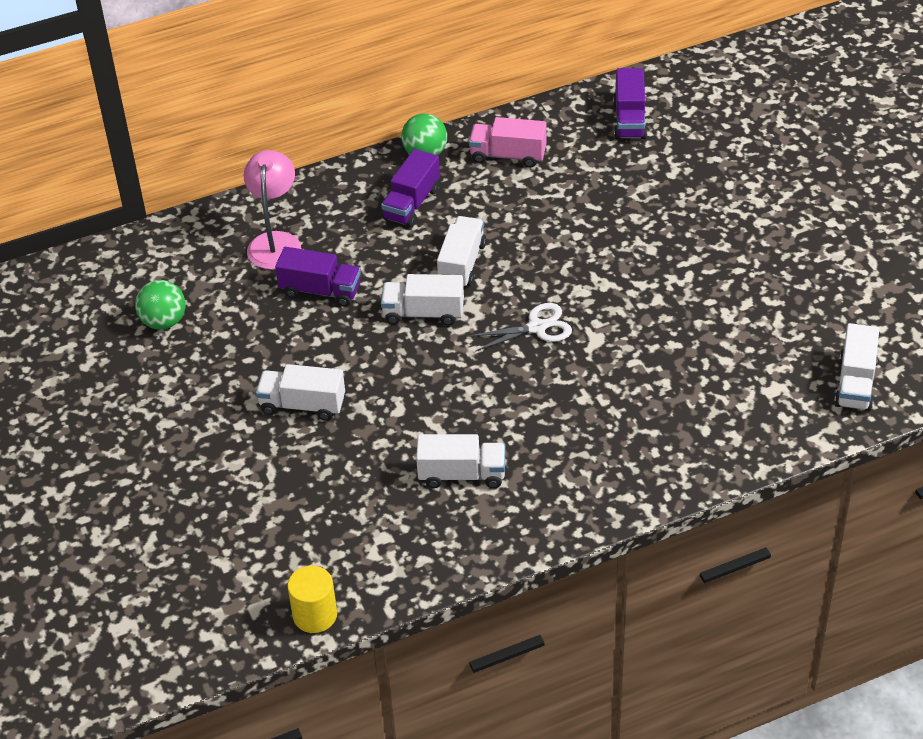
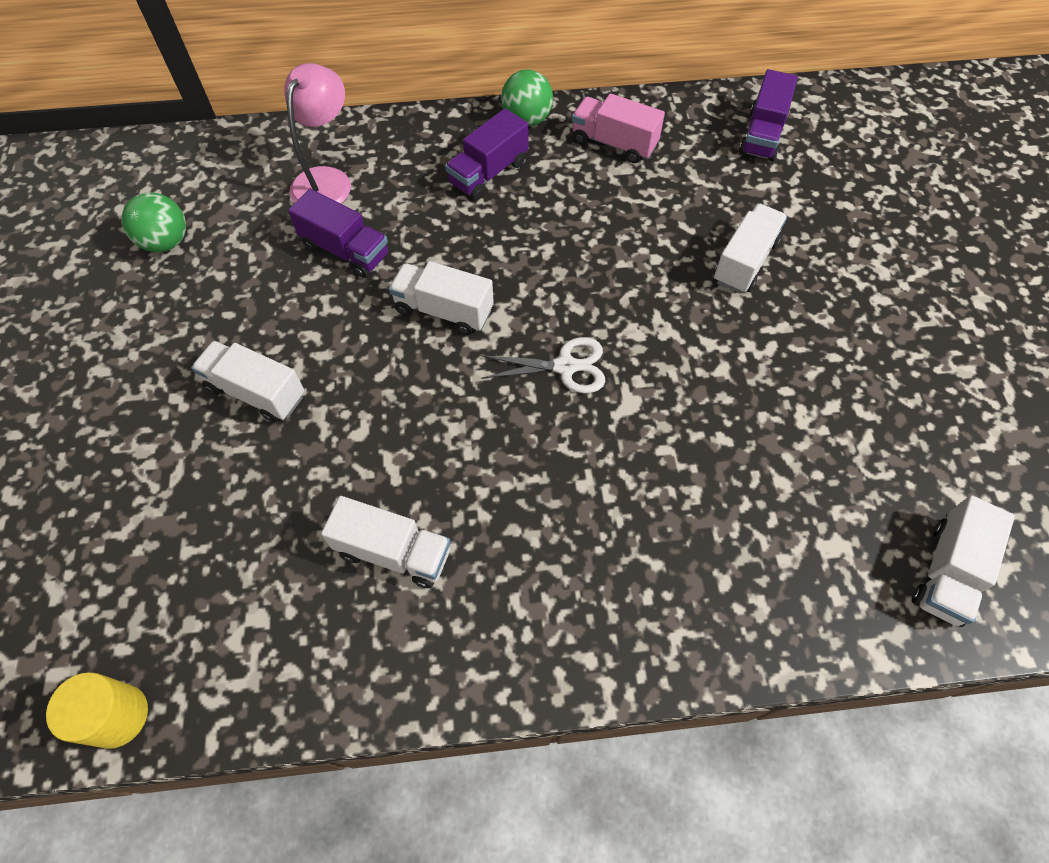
camera: 15 degrees right, 15 degrees up
(462, 264) = (512, 260): white truck -> white truck (745, 262)

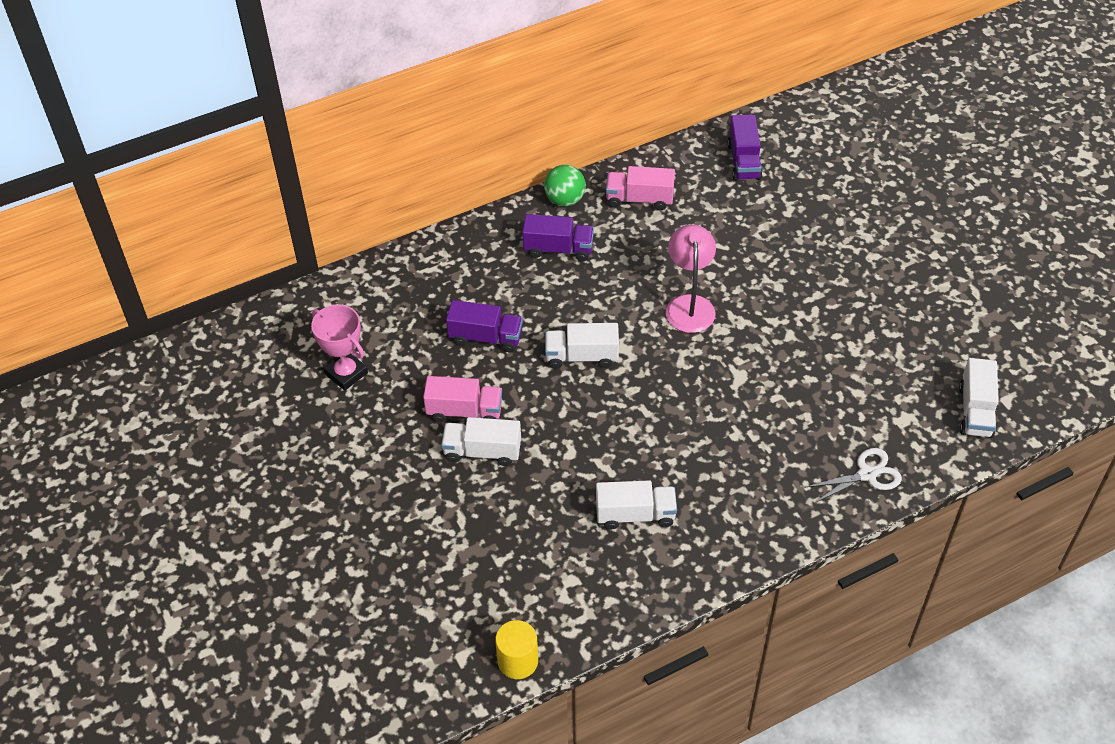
camera: 20 degrees left, 10 degrees down
(166, 242) = (346, 373): green ball -> pink trophy
(267, 333) = (464, 411): none -> pink truck
(327, 180) = (439, 291): pink lamp -> pink lamp (689, 305)
(488, 173) = (558, 249): purple truck -> purple truck turned 105 degrees counterclockwise
(565, 366) = (685, 366): white scissors -> white scissors (867, 474)
(745, 262) = (772, 258): white truck -> none

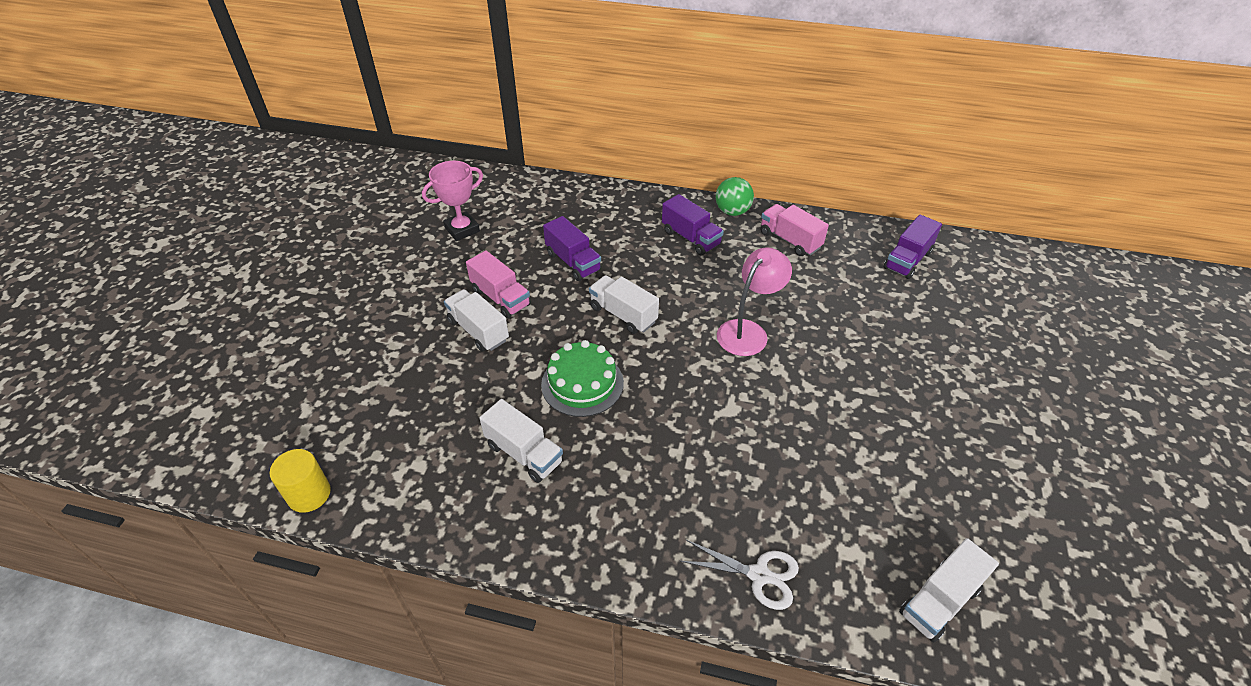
camera: 40 degrees right, 5 degrees down
(346, 373) = (462, 229): pink trophy -> pink trophy turned 60 degrees clockwise
(615, 434) = (582, 383): none -> green cake

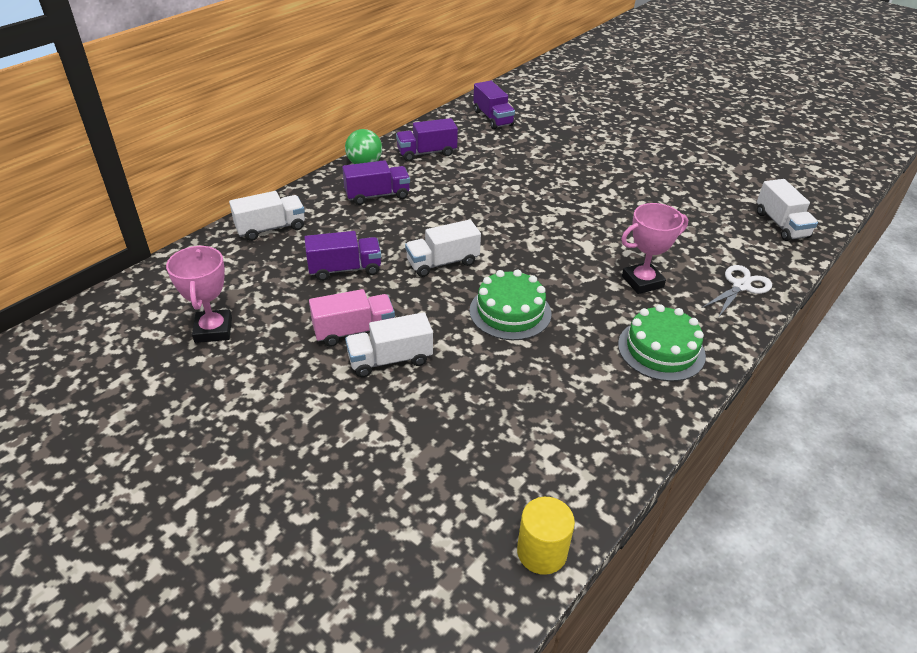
camera: 65 degrees left, 5 degrees down
(524, 453) = (571, 371): white truck -> white truck (271, 228)
(594, 519) = (661, 350): none -> green cake
(700, 474) = (642, 281): none -> pink trophy
(748, 331) = (512, 208): pink lamp -> none
(790, 240) = (427, 153): pink truck -> purple truck

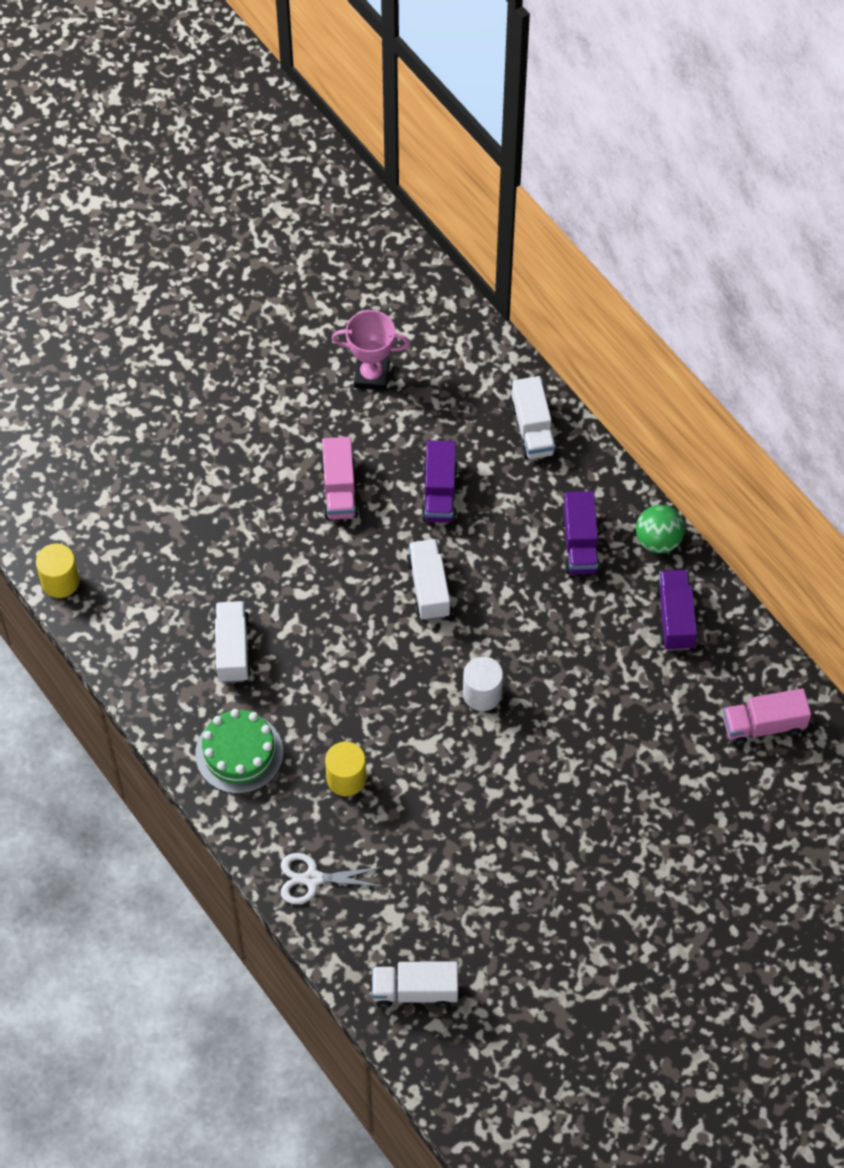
camera: 105 degrees right, 20 degrees up
(390, 359) = (291, 514): white truck -> white truck (232, 649)
(493, 118) = (763, 725): purple truck -> pink truck
(510, 312) = (331, 632): green cake -> none
(527, 224) = (482, 694): none -> white cylinder
(642, 281) = (346, 778): pink trophy -> yellow cylinder
(741, 286) = (312, 879): white scissors -> white scissors turned 120 degrees clockwise

